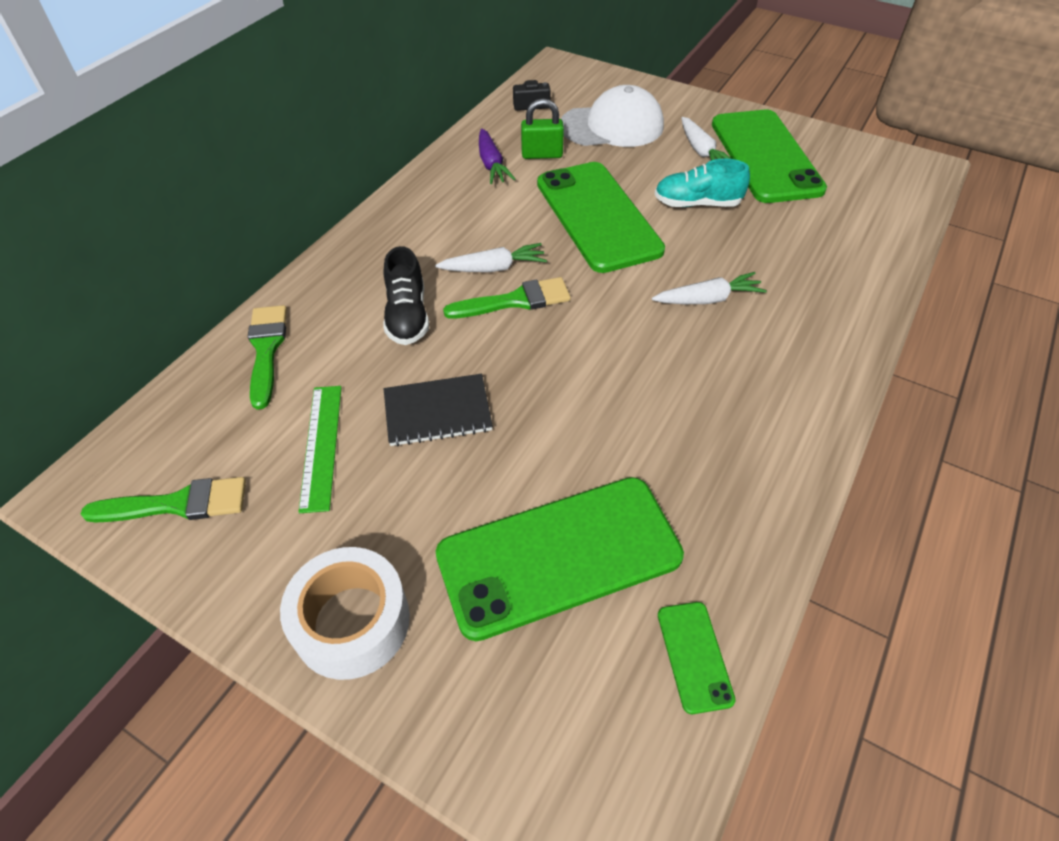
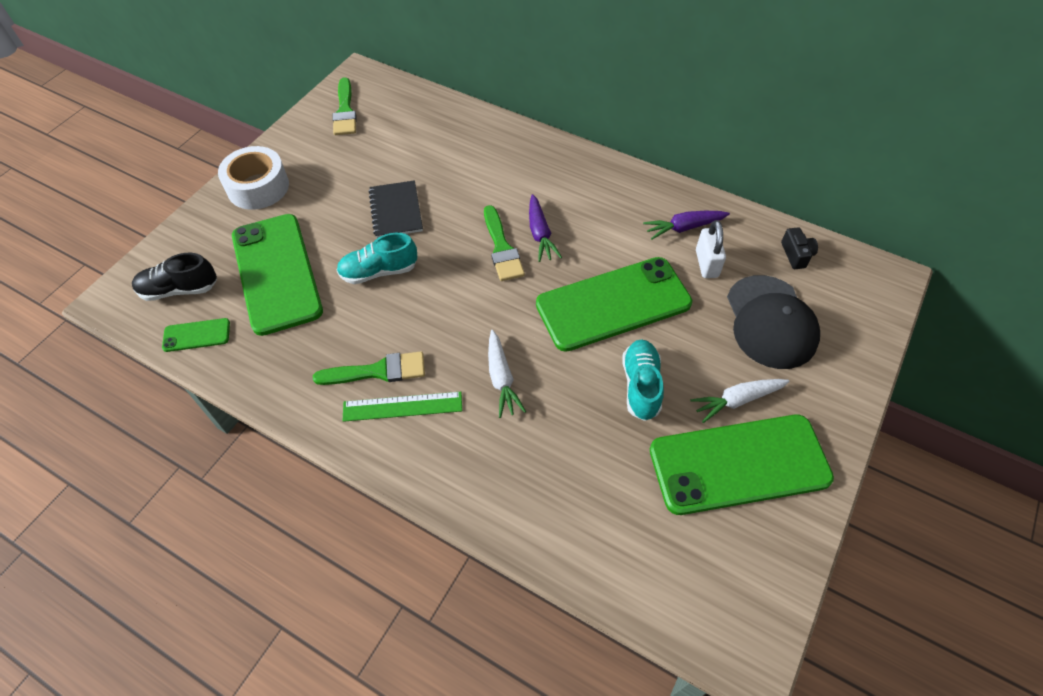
camera: 90 degrees right, 5 degrees up
(266, 350) = (458, 125): green brush -> green brush (378, 371)
(321, 446) = (376, 160): green ruler -> green ruler (402, 406)
(407, 316) = (487, 188): black shoe -> black shoe (179, 289)
(494, 268) = (540, 234): white carrot -> purple carrot
(542, 154) = (706, 264): green padlock -> white padlock
(554, 422) = (379, 271): none -> turquoise shoe
(612, 126) = (770, 322): white cap -> black cap

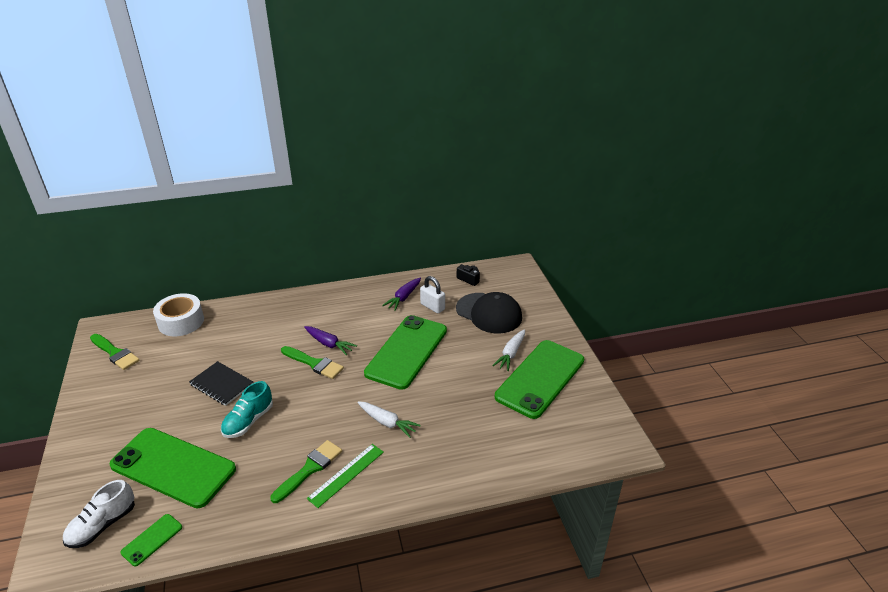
camera: 45 degrees left, 20 degrees down
(179, 289) = (102, 525): black shoe -> white shoe
(258, 187) = (96, 431): white tape -> white tape (181, 322)
(641, 385) = (461, 377): turquoise shoe -> none

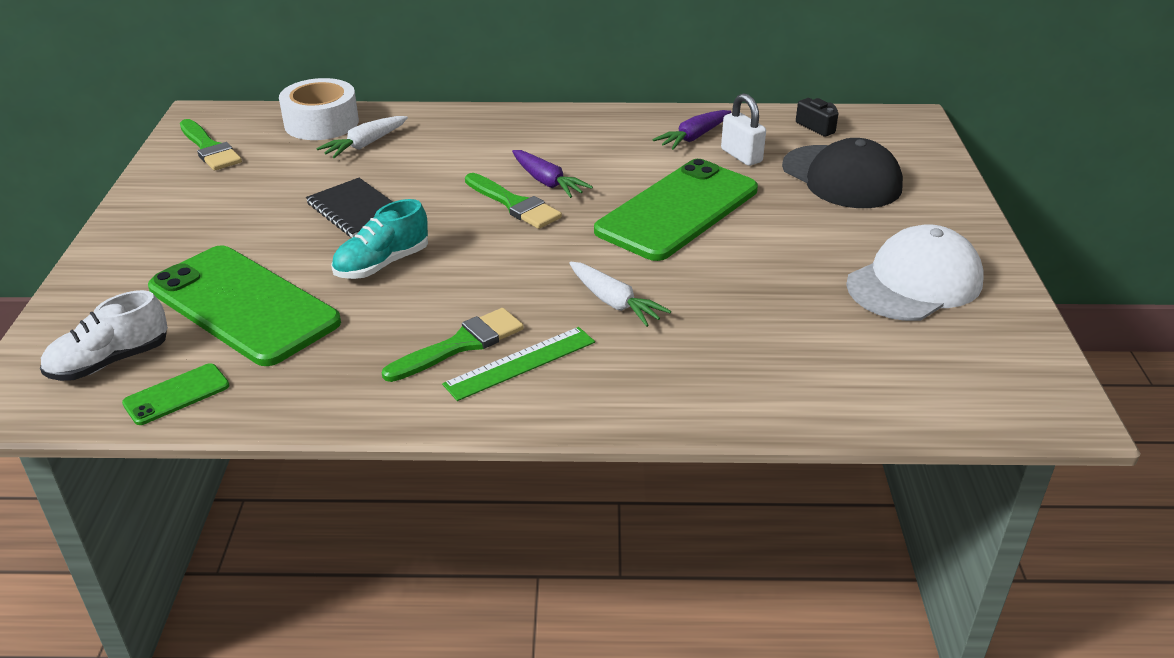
camera: 15 degrees right, 0 degrees up
(511, 354) = (867, 240): white carrot -> white carrot (365, 145)
(540, 378) = (914, 282): green phone -> white cap

